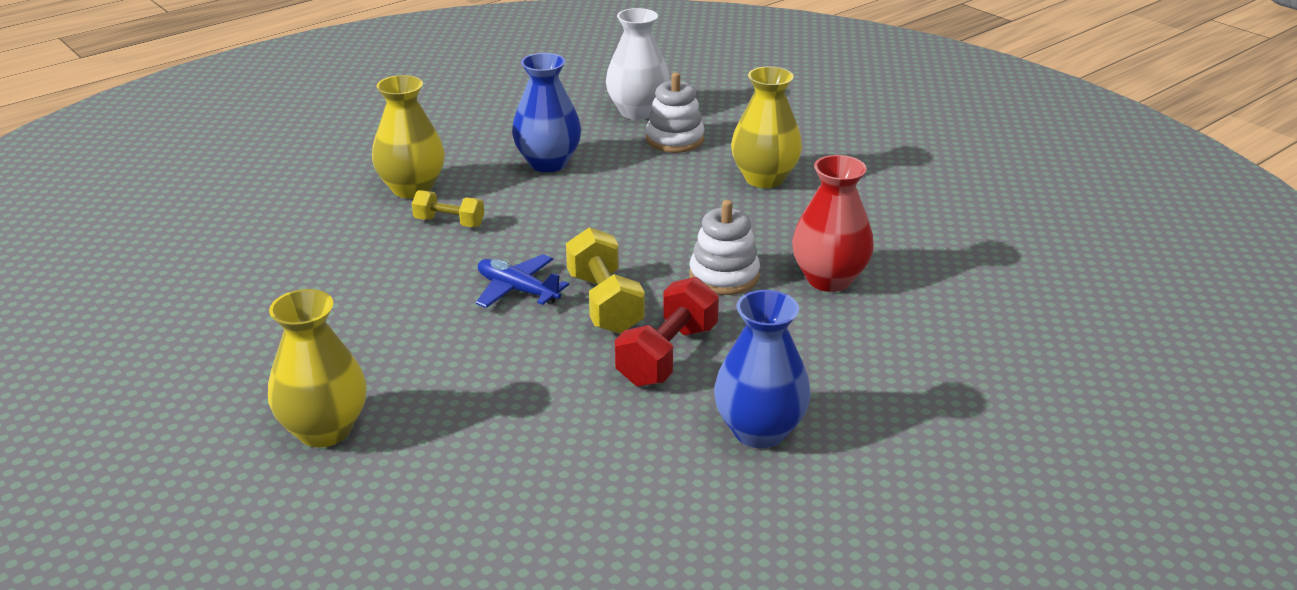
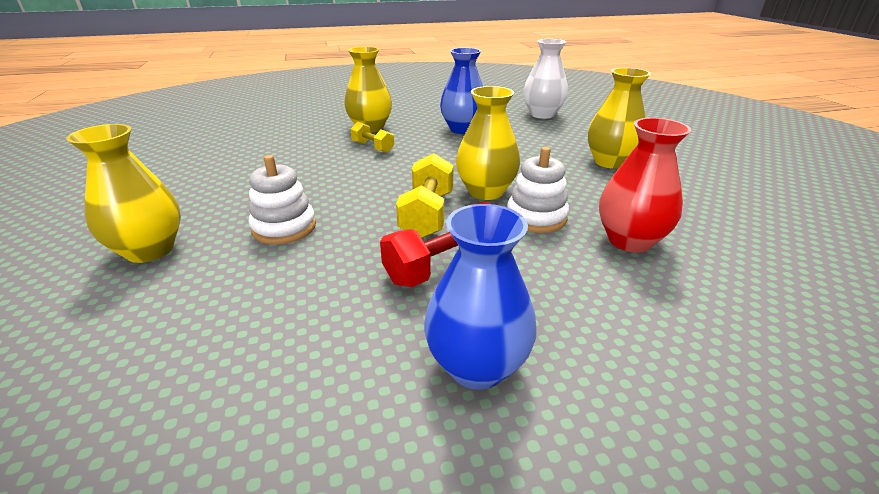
camera: 25 degrees right, 0 degrees up
(517, 290) = (375, 192): blue plane -> none
(648, 256) = (486, 192): none -> yellow vase
(675, 139) = (557, 131): white stacking toy -> white stacking toy (284, 227)

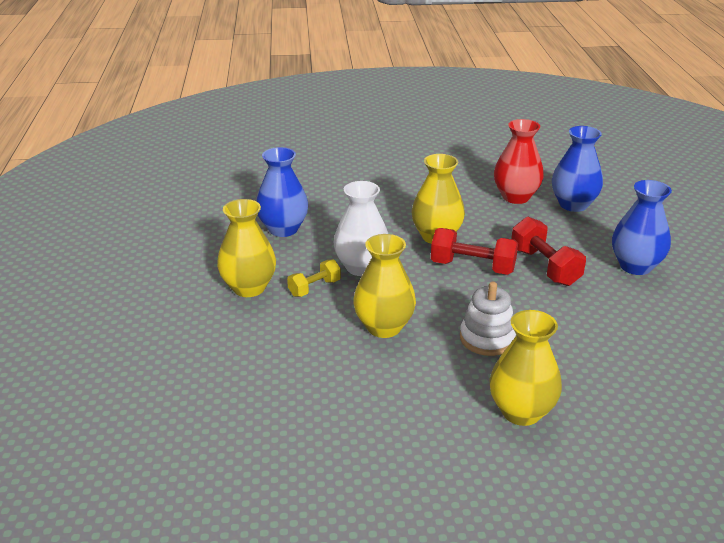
camera: 80 degrees left, 0 degrees up
(427, 215) = (472, 267): yellow dumbbell -> red dumbbell
(536, 217) = (482, 222): white stacking toy -> none
(542, 114) = (259, 179): white vase -> white vase (361, 267)
(610, 162) = (392, 174): yellow vase -> yellow vase (384, 327)
(654, 296) = (573, 204): none -> blue vase

